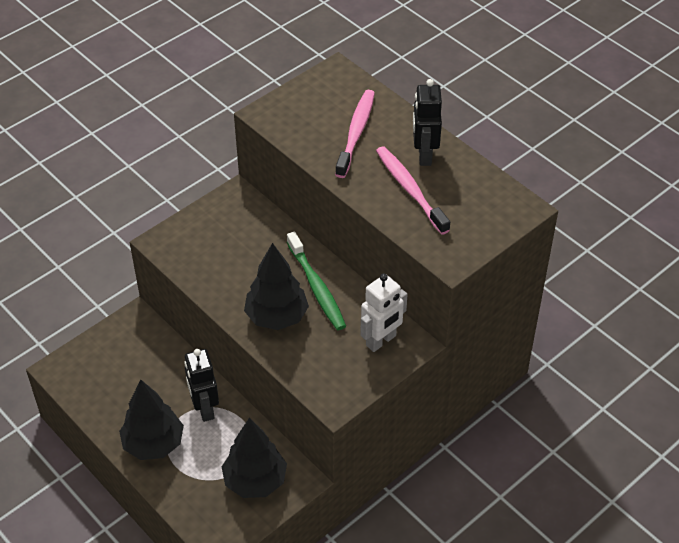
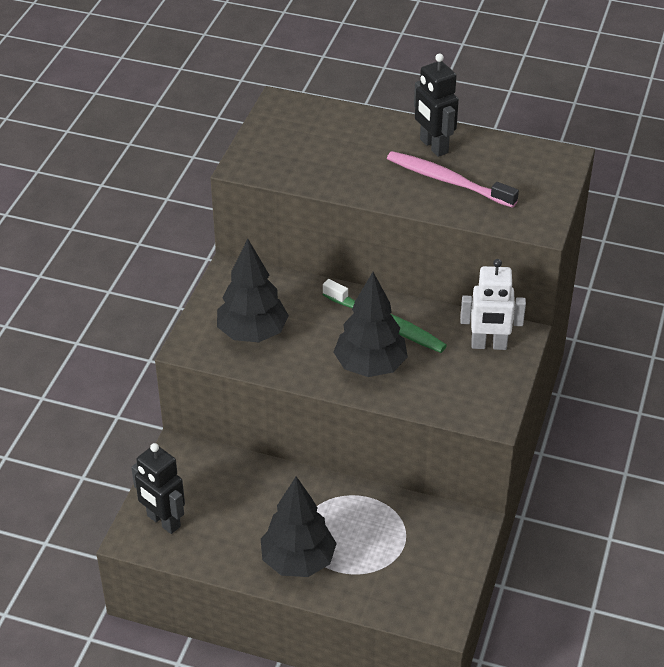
camera: 30 degrees left, 5 degrees down
(204, 409) = (323, 504): black robot -> black robot (163, 521)
(255, 481) = (429, 546): black tree -> black tree (252, 333)
(356, 133) = (351, 151): pink toothbrush -> none
(381, 341) = (489, 345): white robot -> white robot turned 75 degrees clockwise

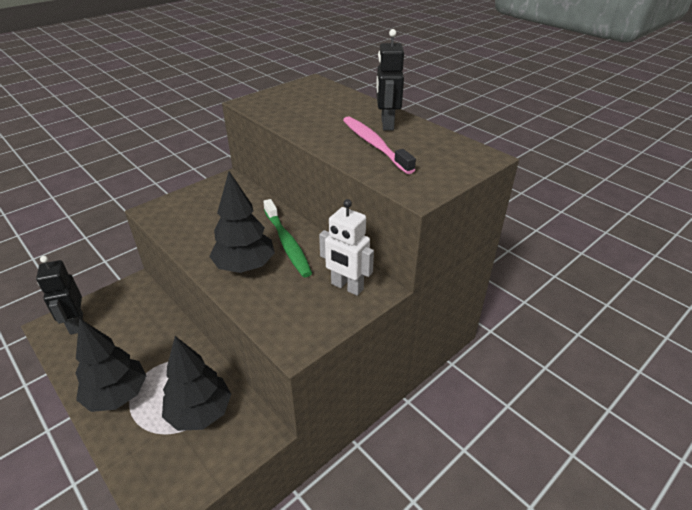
camera: 30 degrees right, 5 degrees down
(252, 333) = (196, 216): black tree -> black tree (200, 412)

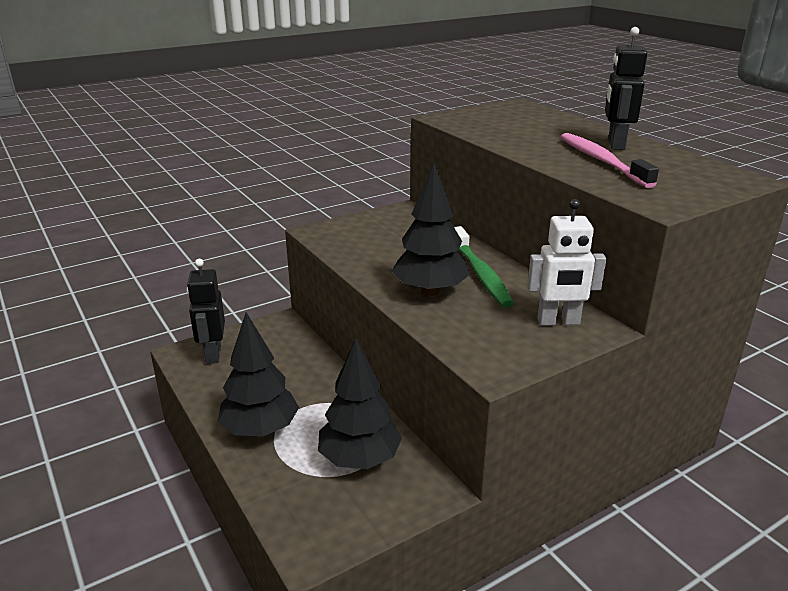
camera: 10 degrees right, 10 degrees down
(347, 287) = (558, 321): white robot -> white robot turned 45 degrees counterclockwise

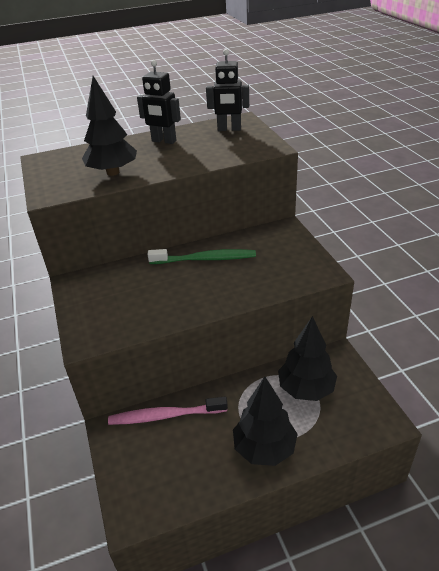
camera: 75 degrees left, 10 degrees up
(213, 354) = (143, 487): black robot -> black robot (229, 129)
(430, 291) = (222, 286): black tree -> black tree (113, 172)
(558, 321) = (276, 240): white robot -> none
(601, 161) = (192, 151): pink toothbrush -> pink toothbrush (165, 416)

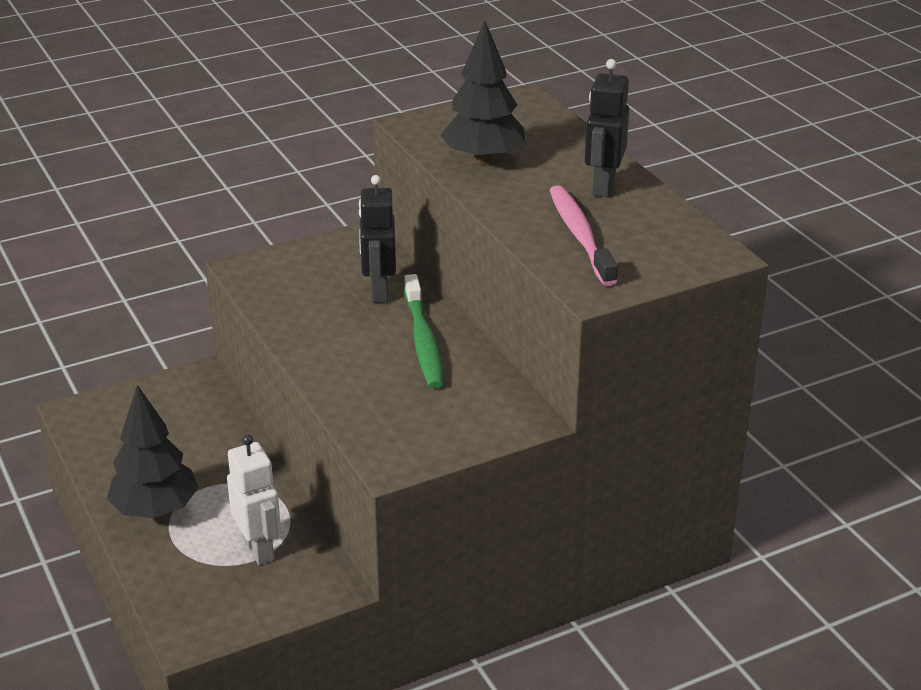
camera: 80 degrees right, 5 degrees down
(165, 416) = (216, 418): pink toothbrush -> pink toothbrush (580, 236)
(229, 129) = (666, 244): black robot -> black robot (379, 292)
(306, 389) = (259, 549): black tree -> white robot

